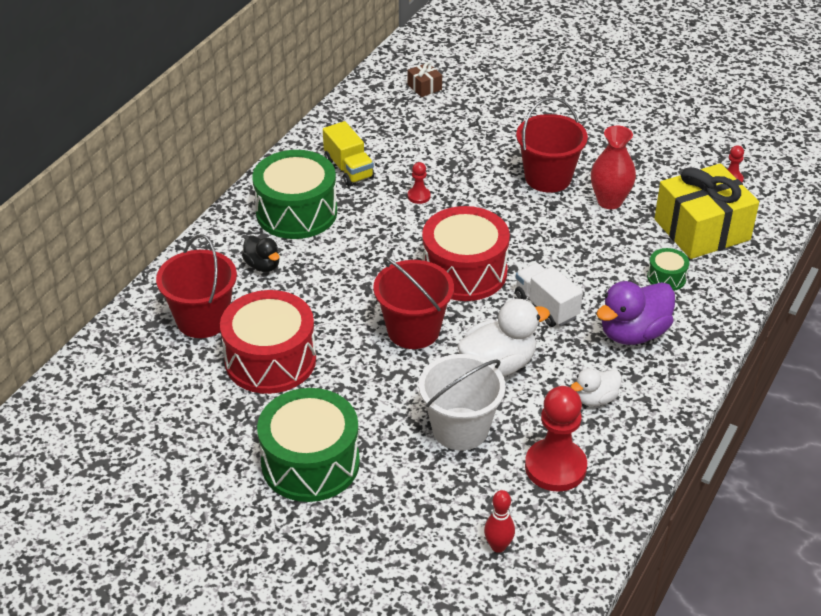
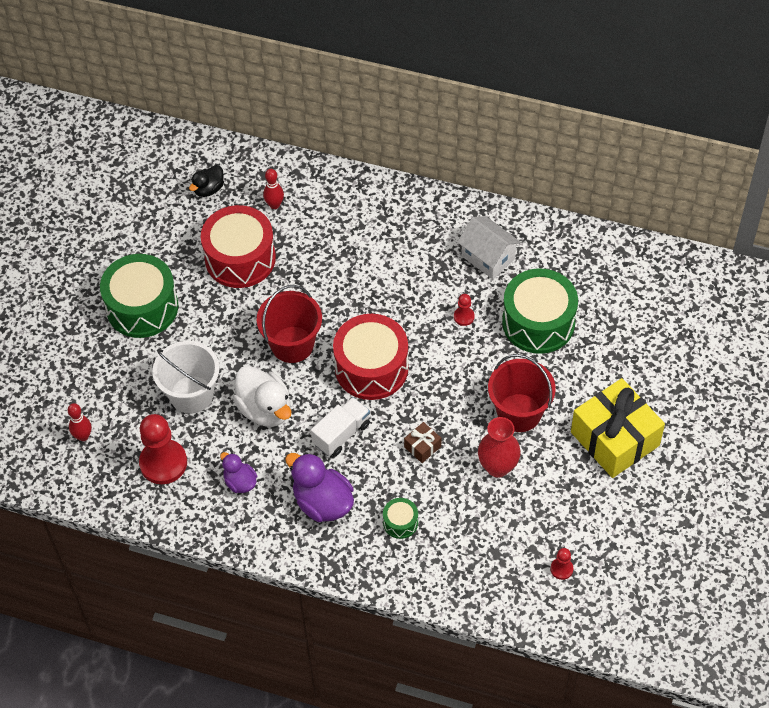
camera: 80 degrees right, 15 degrees up
(202, 320) = (274, 205): red bucket -> red bowling pin
(263, 265) = (345, 227): black duck -> black duck (208, 189)
(296, 212) = (418, 234): green drum -> green drum (538, 322)
(348, 169) = (488, 257): yellow truck -> white house
(424, 87) = (632, 290): brown gift -> brown gift (422, 447)
(595, 399) = (240, 482): white duck -> purple duck
(702, 229) = (476, 547): yellow gift -> yellow gift (615, 439)

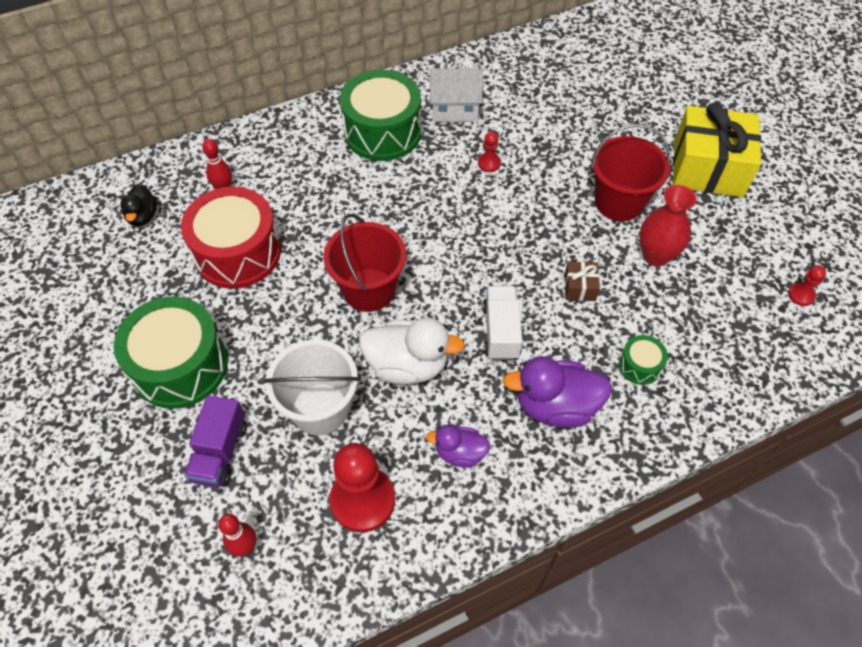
camera: 45 degrees left, 0 degrees up
(117, 375) = (220, 452): none -> purple truck
(371, 368) = (461, 257): red drum -> none
(538, 322) = (549, 127): green drum -> green drum (382, 132)

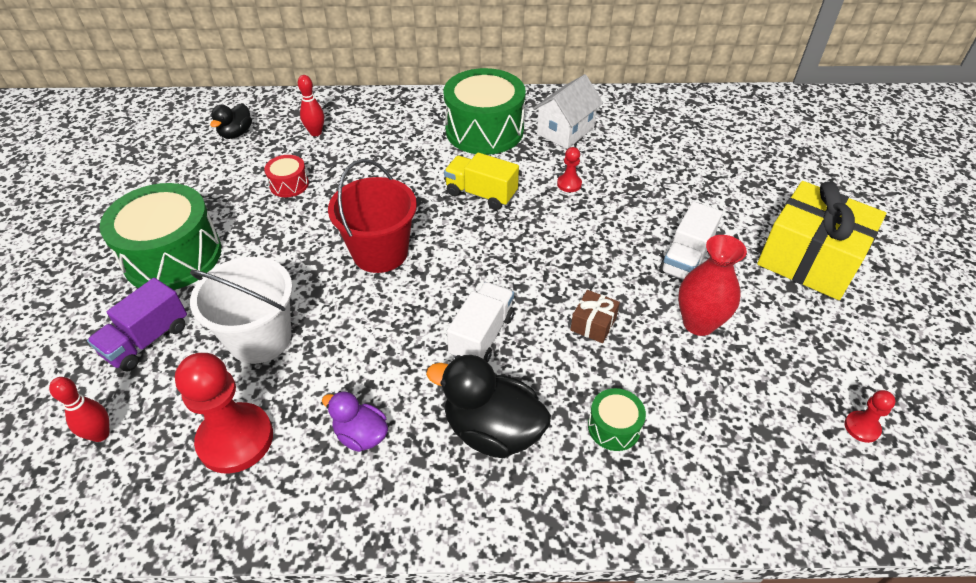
camera: 25 degrees right, 10 degrees down
(238, 253) = (289, 184): red drum -> red drum, size x0.45
(407, 365) = (368, 331): white duck -> none
(420, 200) = (481, 194): none -> yellow truck
(455, 109) = (565, 131): white house -> white house turned 75 degrees counterclockwise
(555, 406) = (492, 430): purple duck -> black duck
(619, 202) = (686, 259): red bucket -> white truck

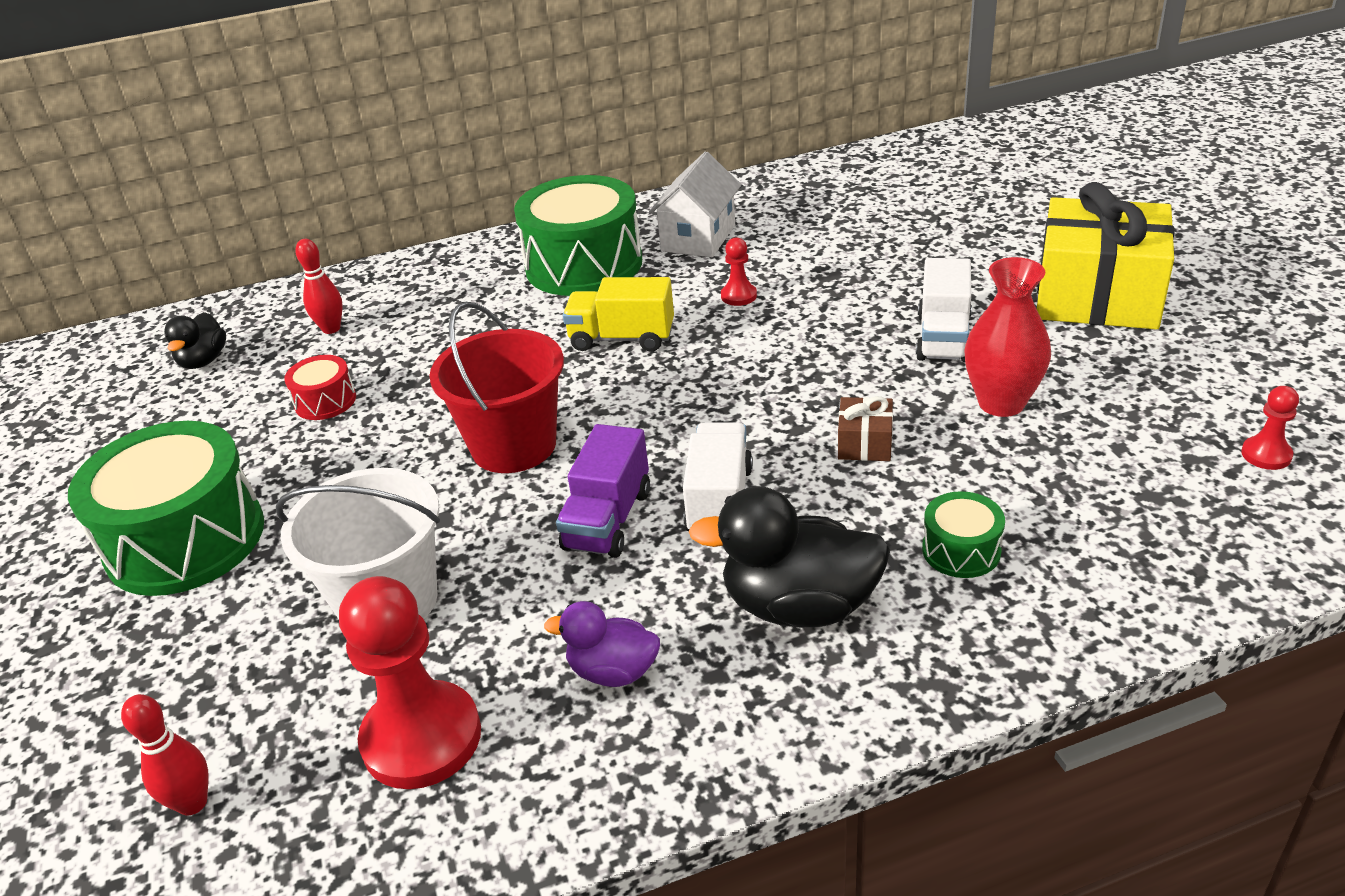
camera: 15 degrees left, 10 degrees down
(147, 340) = (203, 658): purple truck -> purple truck (608, 520)

